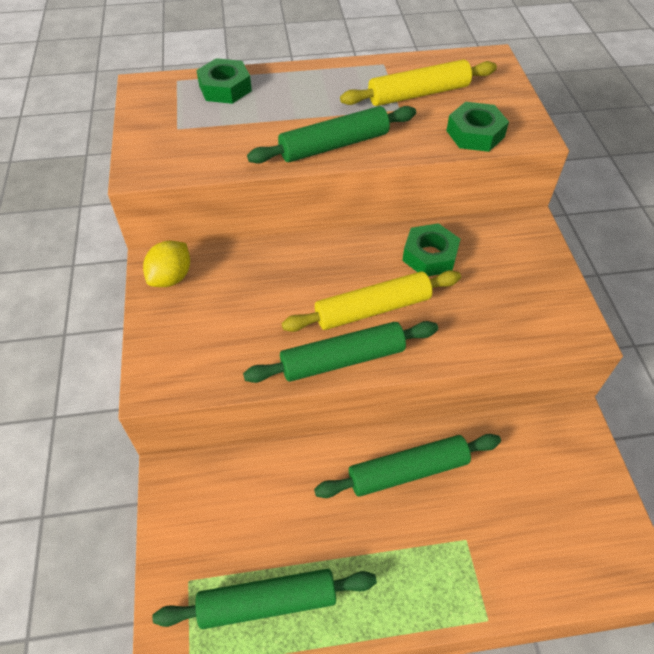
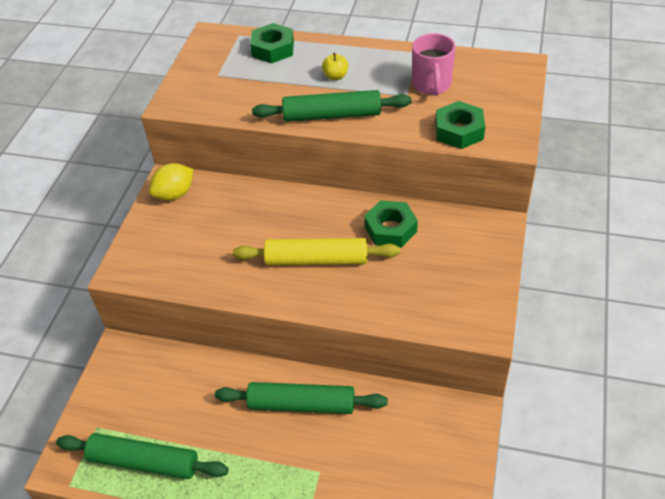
camera: 25 degrees right, 5 degrees down
(312, 104) = (335, 76): none -> yellow apple
(342, 359) = (270, 292): green rolling pin -> none
(418, 94) = (432, 85): yellow rolling pin -> pink mug

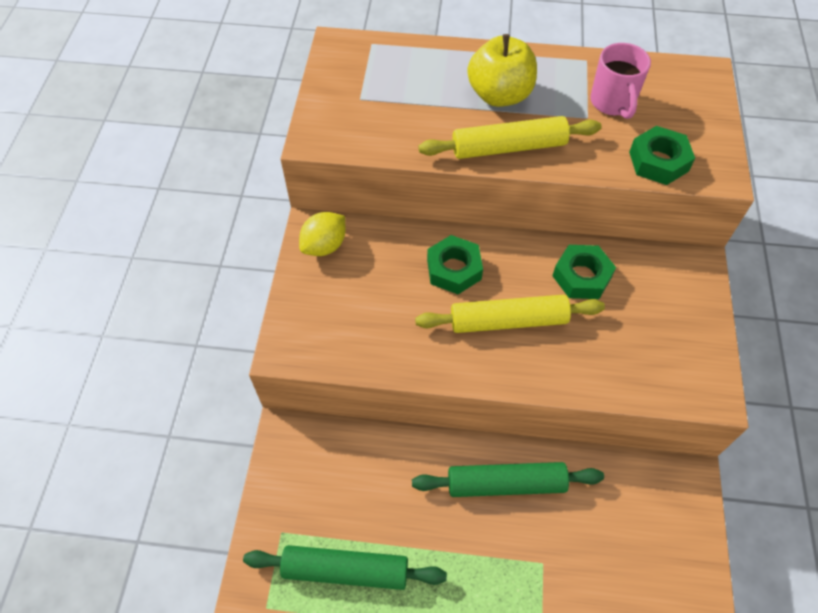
camera: 10 degrees left, 10 degrees up
(273, 49) = (417, 61): green nut -> green nut (454, 269)
(332, 115) = (508, 147): green rolling pin -> yellow rolling pin
(335, 76) = (499, 95): yellow apple -> yellow apple, size x2.21

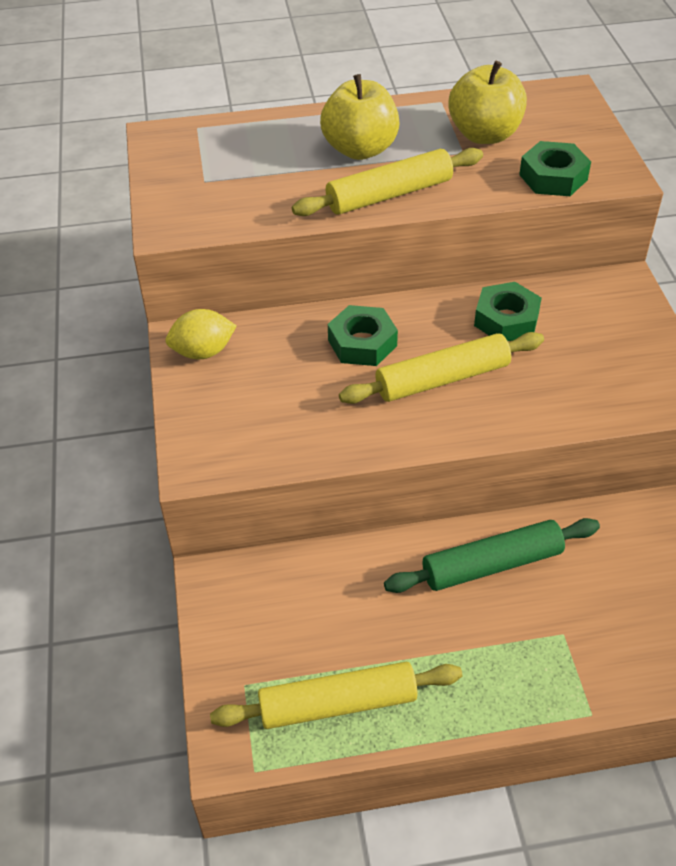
camera: 15 degrees left, 10 degrees down
(324, 246) = (203, 352): yellow lemon -> yellow lemon turned 45 degrees clockwise
(345, 570) = (337, 704): green rolling pin -> yellow rolling pin
(613, 103) = (484, 135): pink mug -> yellow apple

